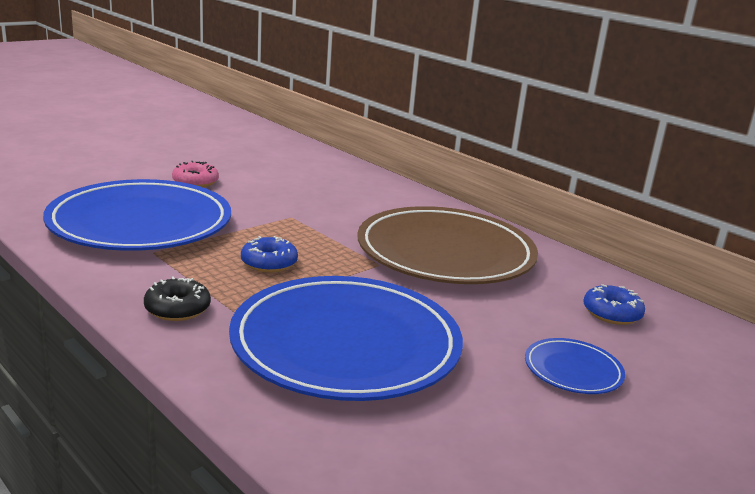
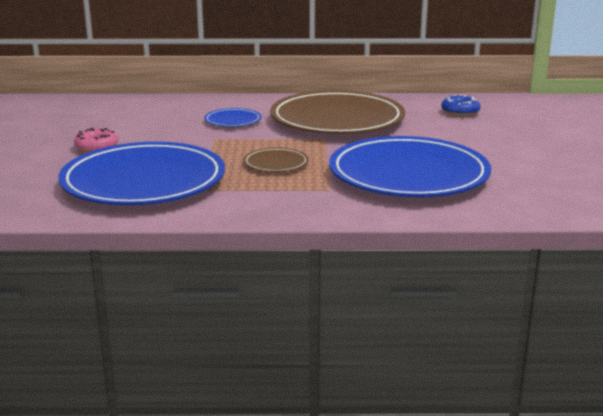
camera: 45 degrees left, 0 degrees up
(177, 309) = (300, 203): black donut -> none
(269, 263) = (276, 163): blue donut -> brown plate
(573, 370) = (501, 139): blue plate -> blue plate (233, 121)

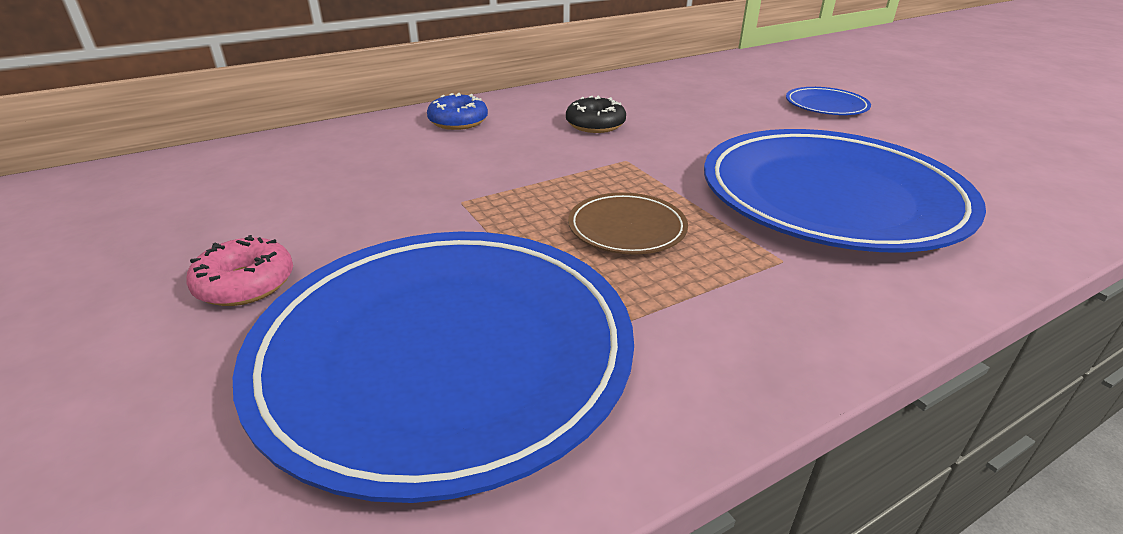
camera: 30 degrees left, 10 degrees up
(233, 121) = (447, 158): blue plate -> blue plate (826, 105)
(337, 120) = (595, 124): brown plate -> black donut
(460, 112) = (717, 84): blue donut -> blue donut (458, 121)

